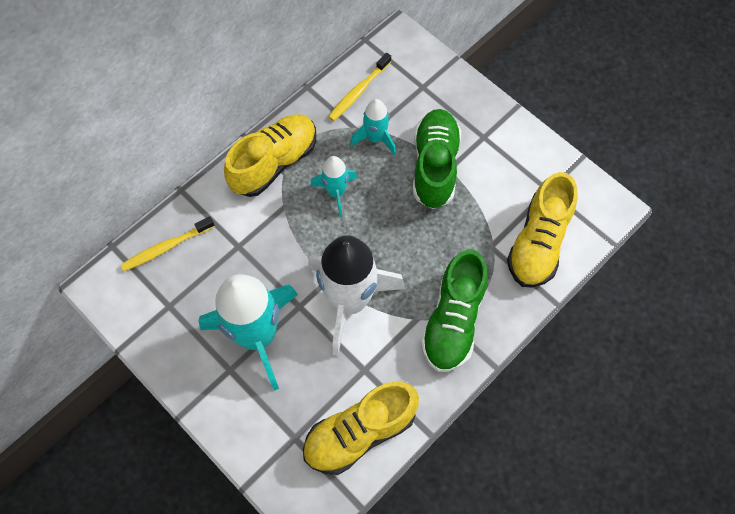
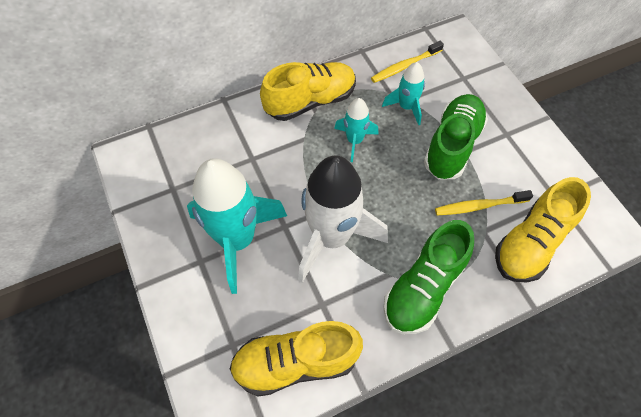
camera: 20 degrees right, 5 degrees down
(166, 247) = (191, 141): yellow toothbrush -> yellow toothbrush (479, 206)

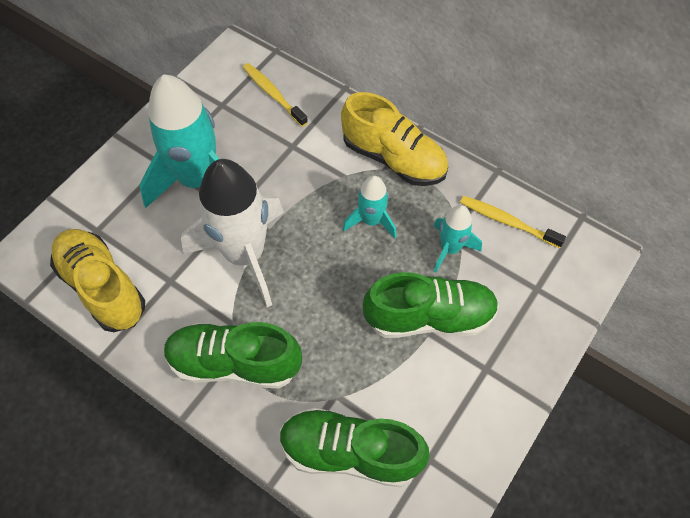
camera: 60 degrees right, 0 degrees up
(479, 206) = (365, 377): yellow toothbrush -> yellow toothbrush (273, 94)
(531, 243) = (350, 452): yellow shoe -> green shoe

